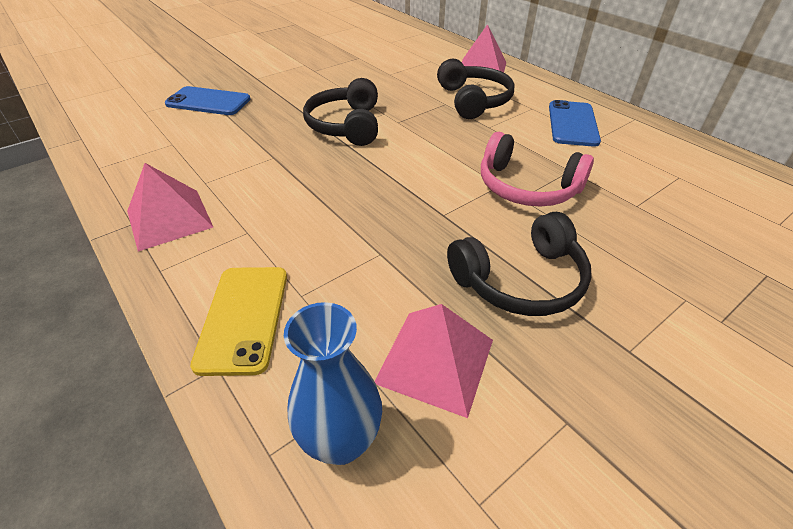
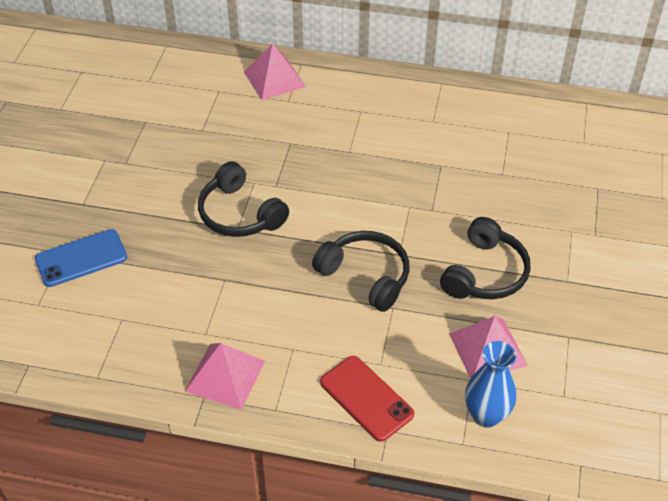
camera: 40 degrees left, 5 degrees up
(243, 318) = (366, 398): yellow phone -> red phone
(473, 100) = (309, 126): black headphones -> black headphones (366, 276)
(527, 187) = (427, 198): pink headphones -> none
(572, 124) = (404, 114): blue phone -> none

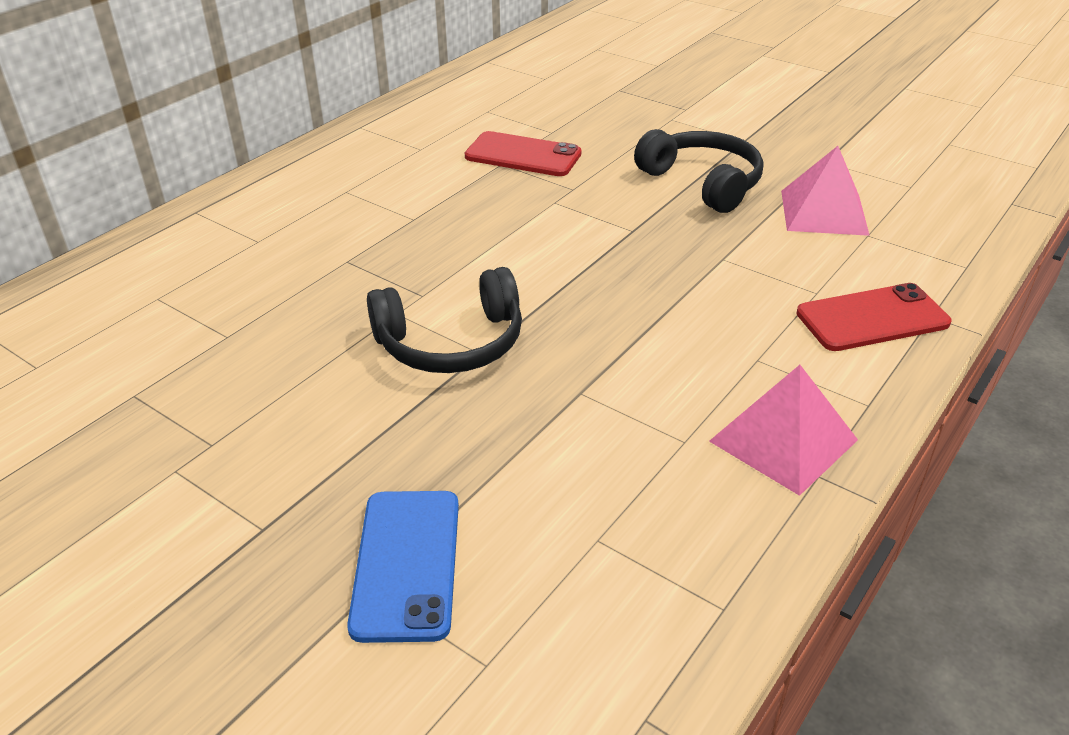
camera: 65 degrees left, 10 degrees down
(274, 79) = (197, 241): pink pyramid -> none
(366, 276) = (654, 264): black headphones -> none
(459, 171) = (523, 155): none -> red phone
(486, 415) = (926, 240): blue vase -> none

